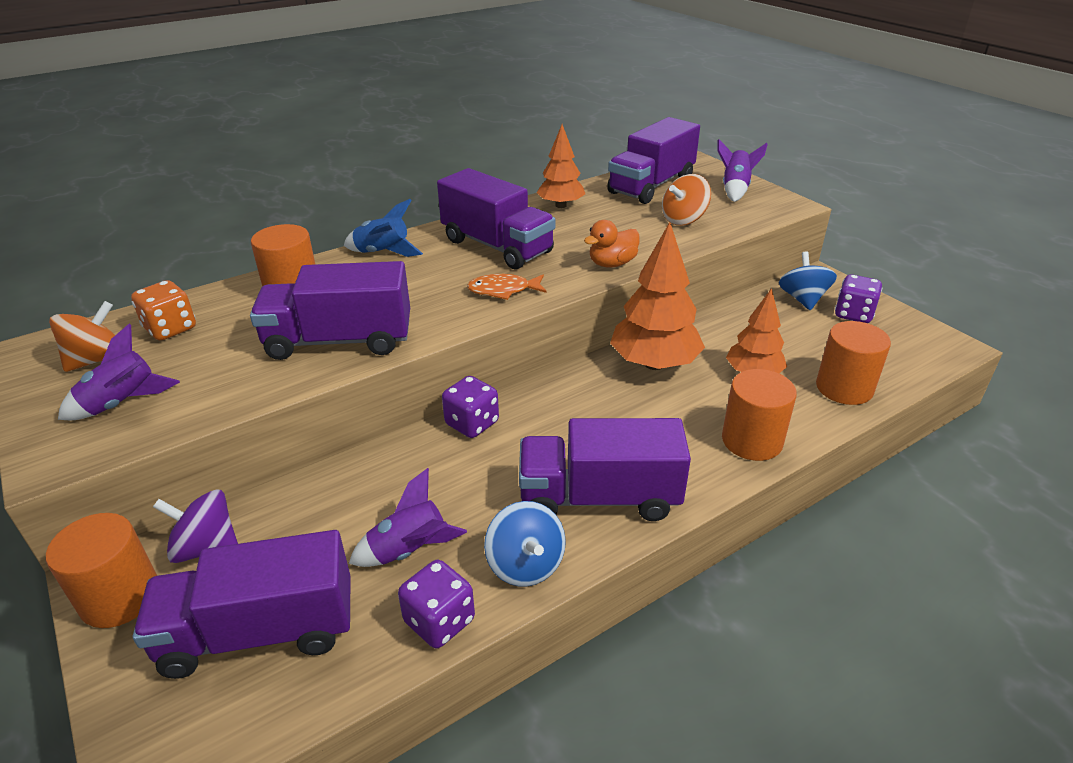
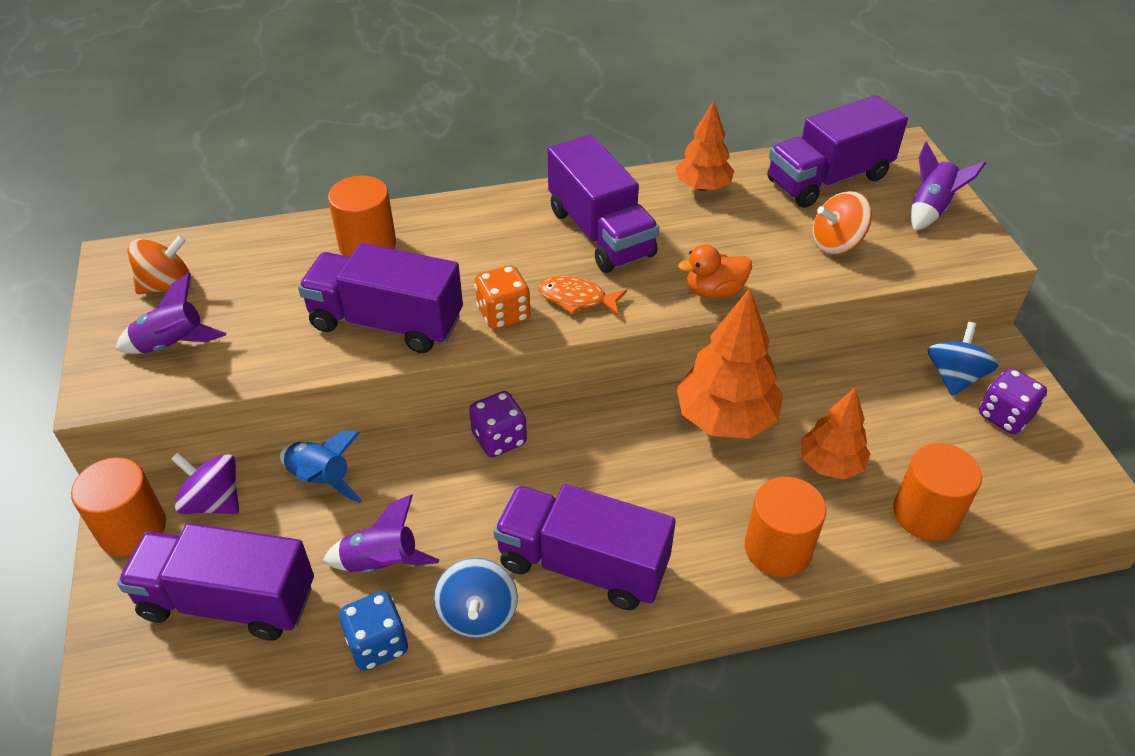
camera: 20 degrees right, 10 degrees up
(170, 329) = (241, 264): orange dice -> orange dice (503, 314)
(383, 253) = (477, 213): blue rocket -> blue rocket (321, 479)
(439, 621) = (377, 644): purple dice -> blue dice

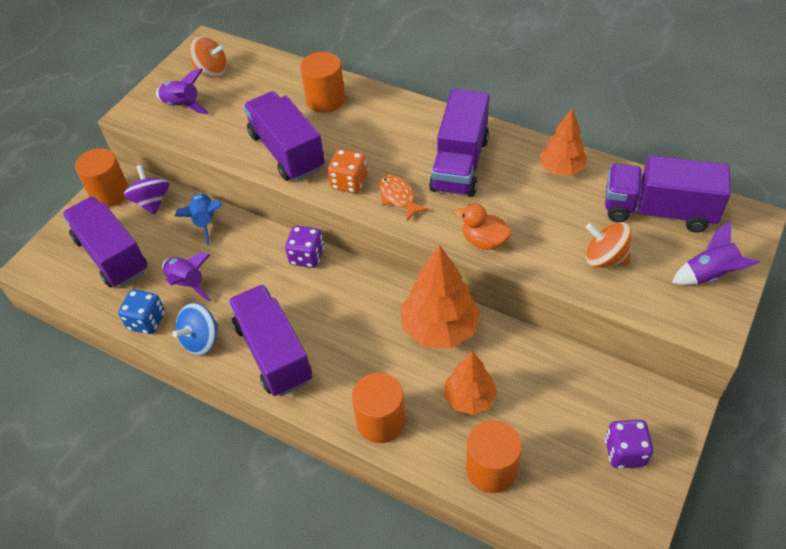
camera: 45 degrees right, 5 degrees up
(954, 377) = (622, 404): blue spinning top -> none

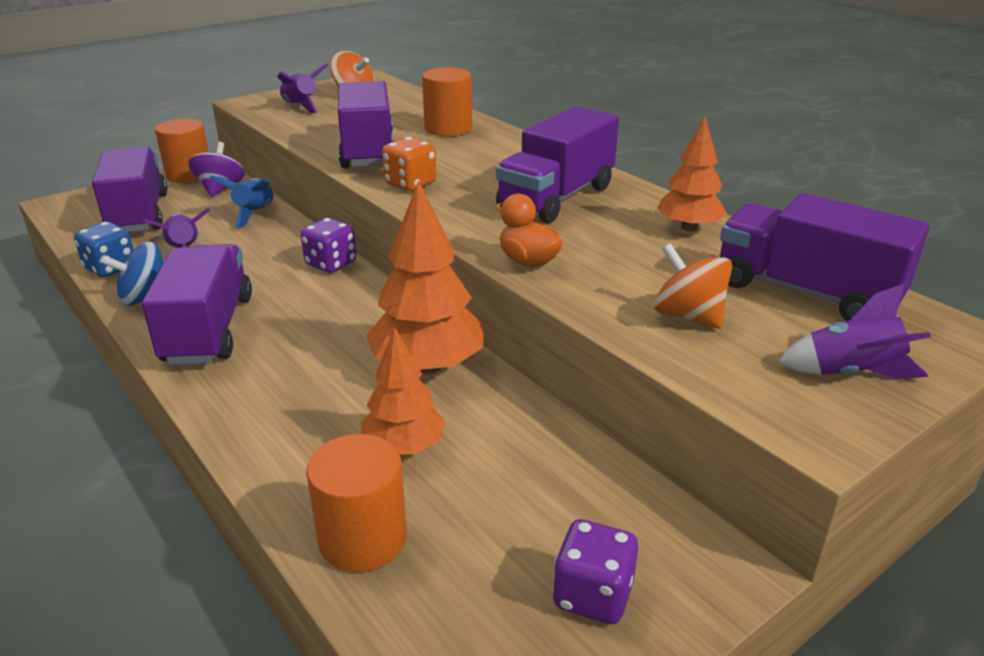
camera: 20 degrees right, 20 degrees down
(380, 421) = (264, 432): orange cylinder -> none
(398, 197) = (455, 205): orange fish -> none

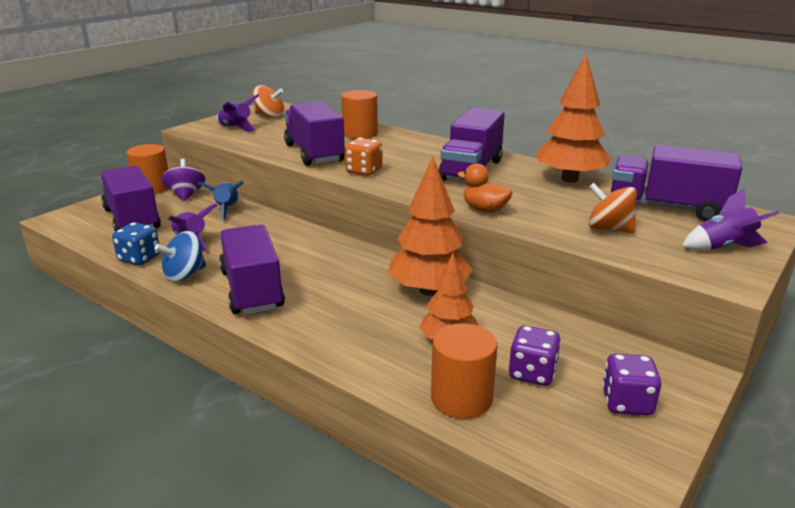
camera: 15 degrees left, 5 degrees down
(331, 264) = (311, 236): purple dice -> purple dice (532, 373)
(689, 228) = (570, 179): orange tree -> orange tree, size x1.59

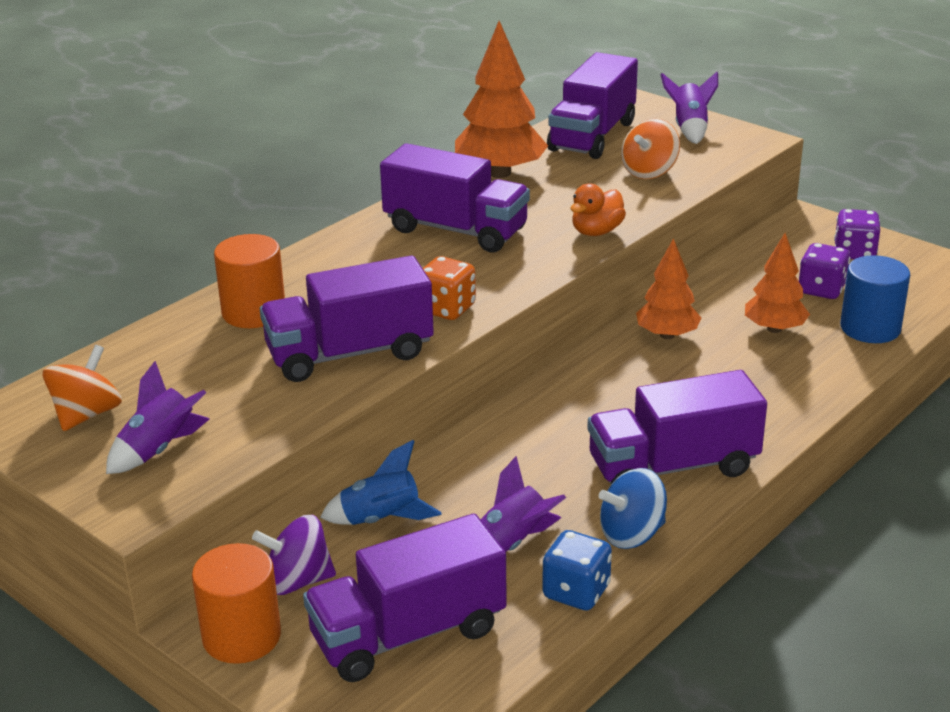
camera: 85 degrees left, 5 degrees up
(184, 275) = (632, 534): blue spinning top -> blue spinning top turned 105 degrees clockwise
(429, 290) = (667, 335): orange tree -> orange tree, size x0.63
(461, 398) = (870, 328): orange cylinder -> blue cylinder

